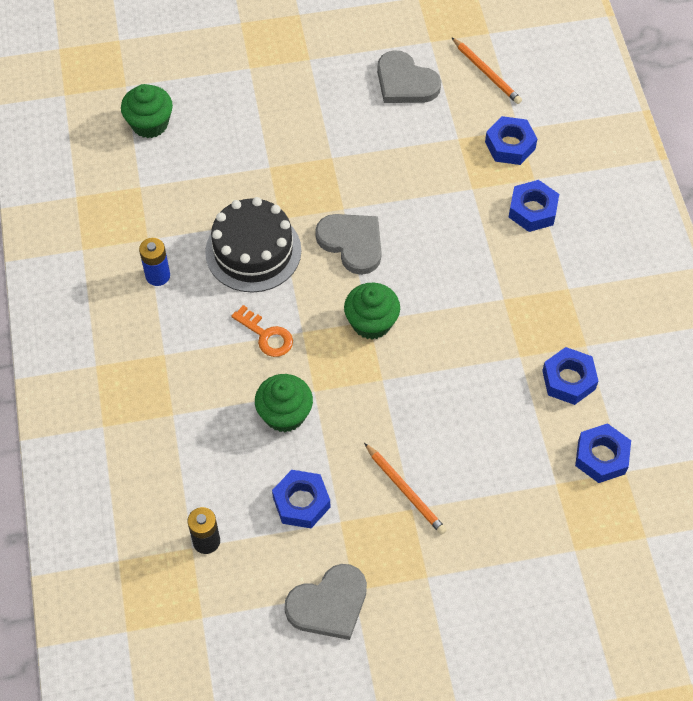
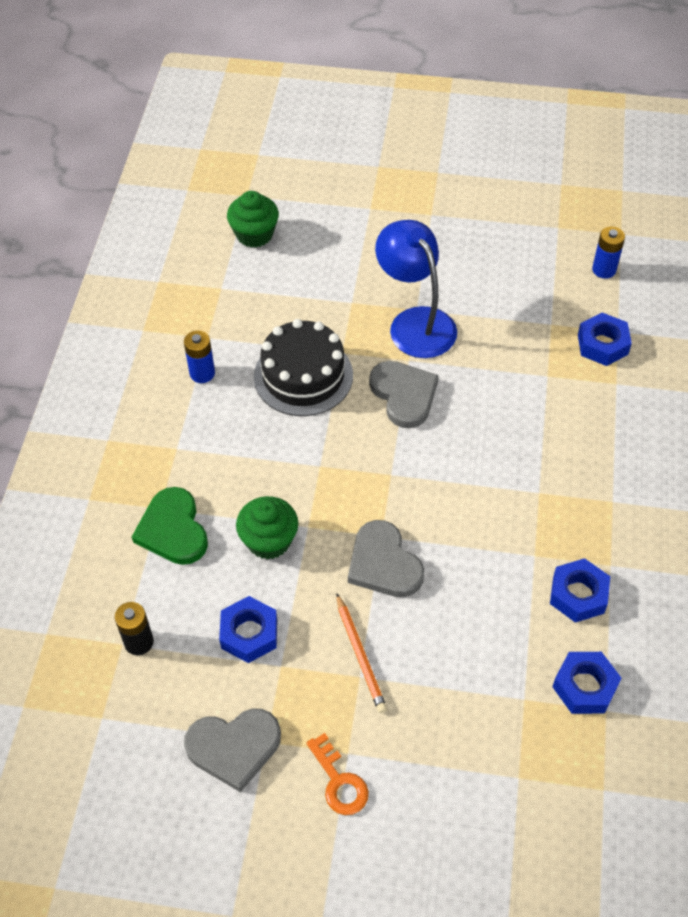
camera: 20 degrees right, 5 degrees down
(193, 431) = (173, 530): none -> green heart
(266, 335) = (283, 459): orange key -> orange key (339, 781)
(335, 170) = (415, 322): none -> blue lamp
(371, 322) = (392, 477): green cupcake -> none
(405, 82) = (517, 258): grey heart -> grey heart (383, 563)
(486, 73) = (604, 270): orange pencil -> blue battery
(532, 210) = (602, 413): blue nut -> none

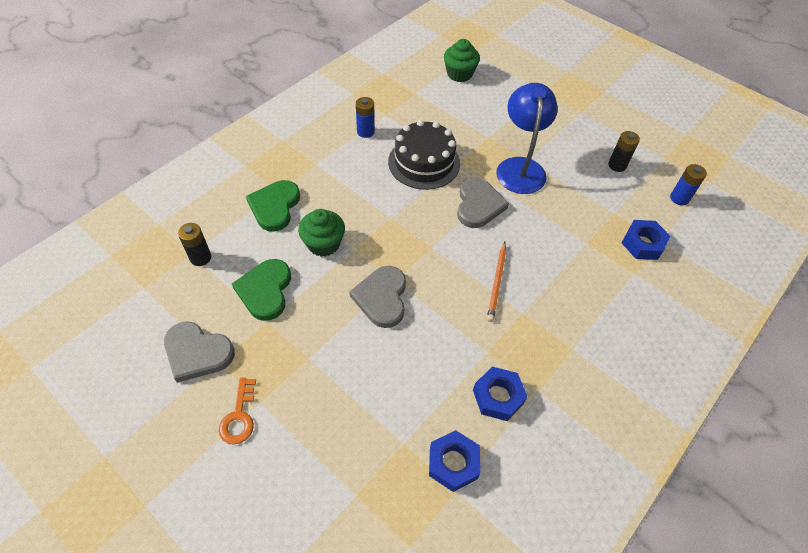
camera: 30 degrees right, 0 degrees up
(249, 633) = (265, 291): blue nut -> green heart
(360, 655) = (319, 345): orange pencil -> orange pencil (496, 282)
(515, 263) = (617, 165): none -> black battery

